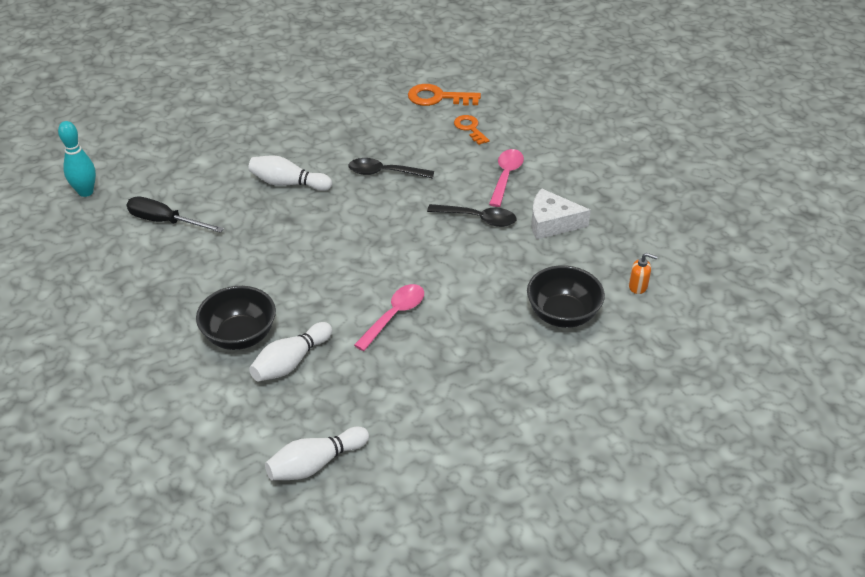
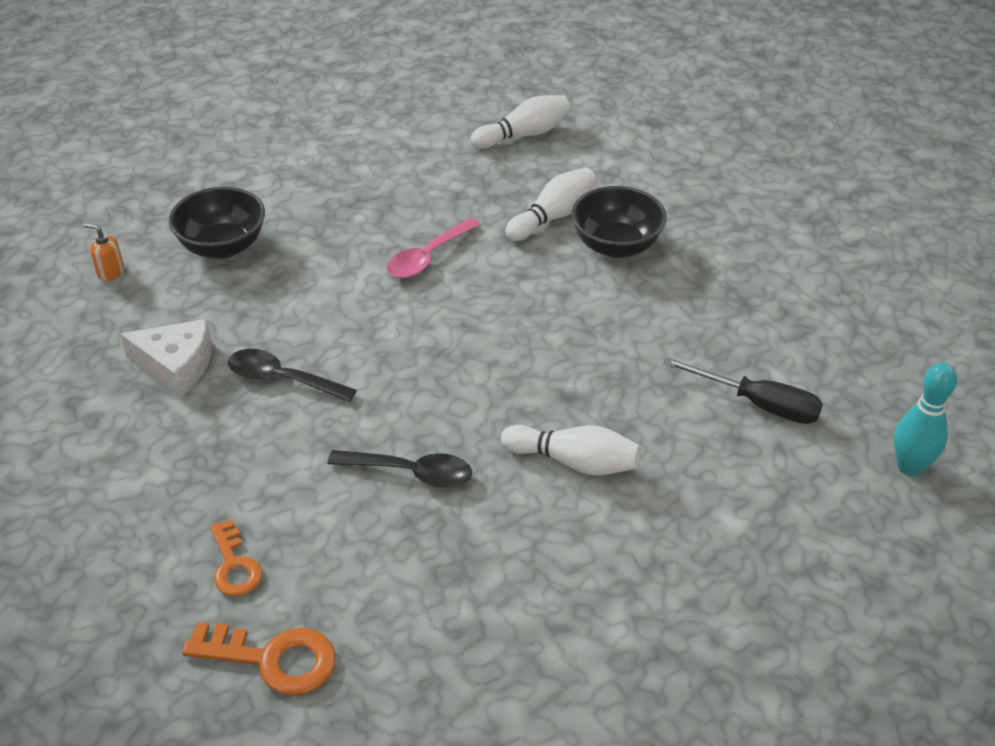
camera: 175 degrees left, 0 degrees up
(506, 176) = (210, 452): pink spoon -> none

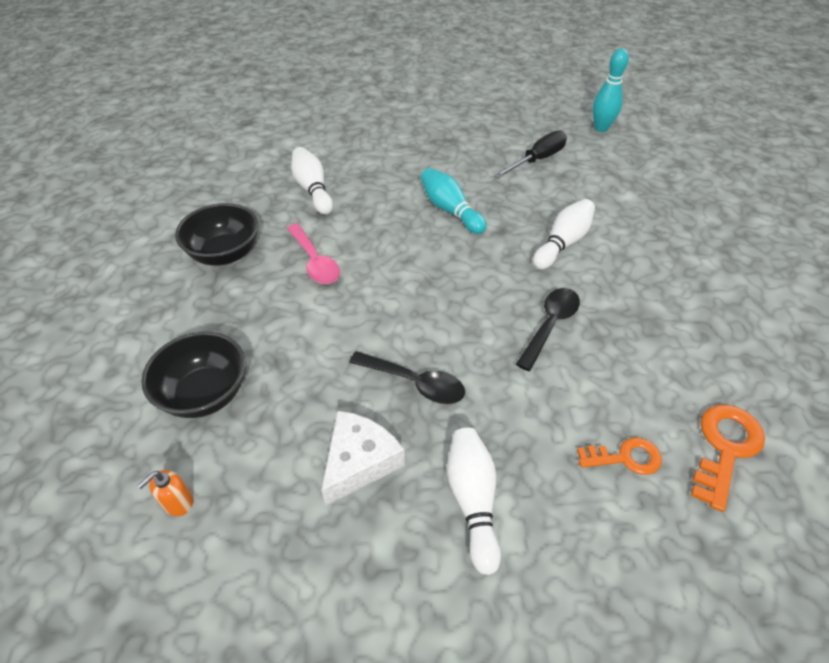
camera: 70 degrees left, 5 degrees up
(282, 379) = (415, 383): black spoon -> black spoon turned 105 degrees counterclockwise
(524, 134) = (206, 179): white bowling pin -> white bowling pin (472, 500)
(582, 340) = (450, 210): none -> turquoise bowling pin
(616, 246) = (363, 171): black bowl -> black bowl (225, 254)

